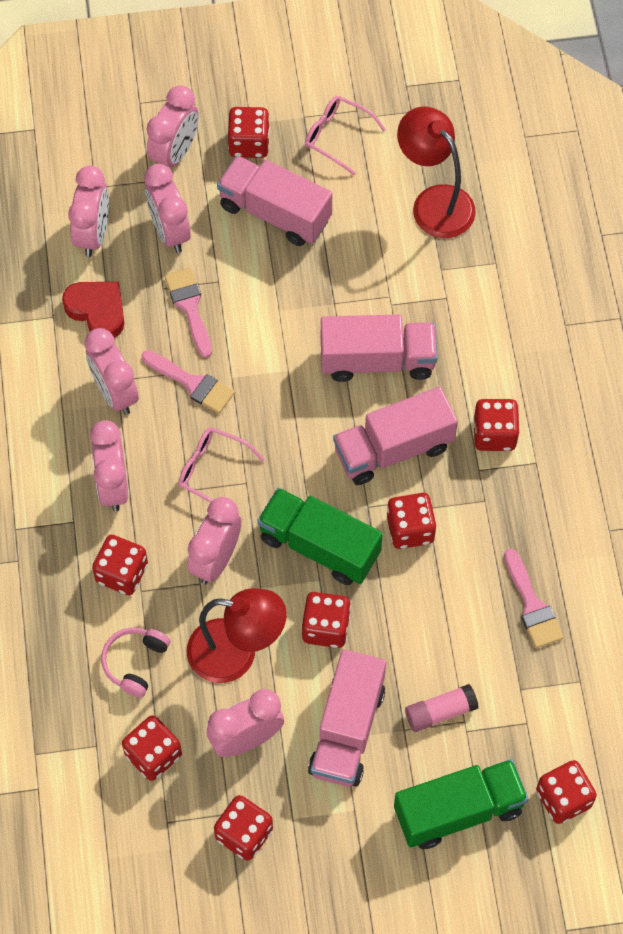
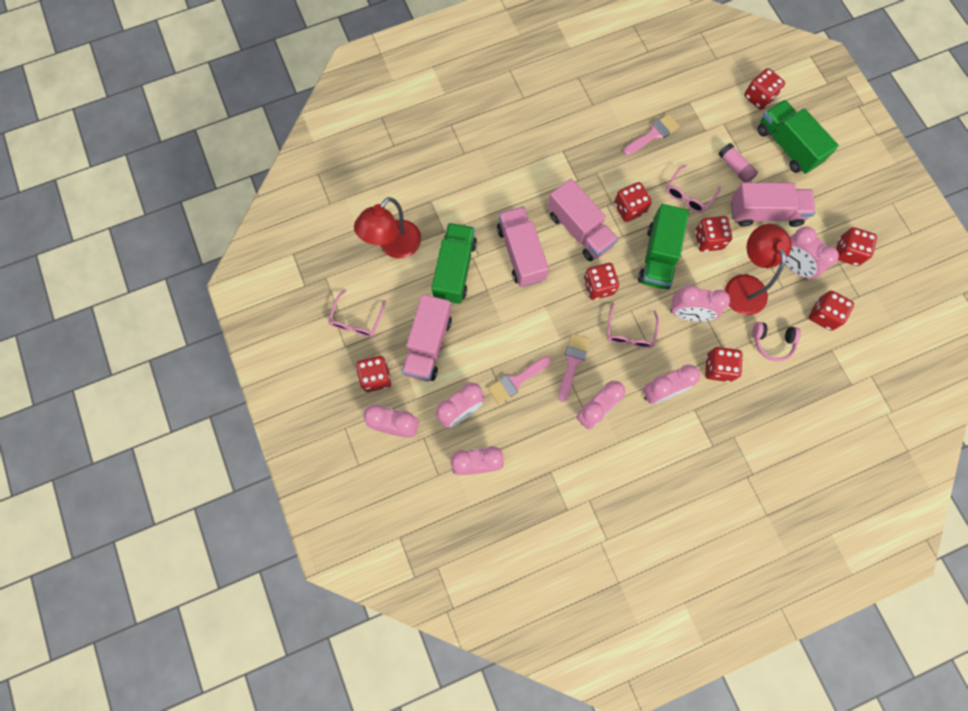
camera: 105 degrees left, 10 degrees up
(97, 311) = (537, 442): red heart -> none
(376, 269) = (455, 270): none -> green truck
(410, 624) = (689, 195): none -> pink glasses
(494, 434) = (551, 176): red dice -> red dice (598, 286)

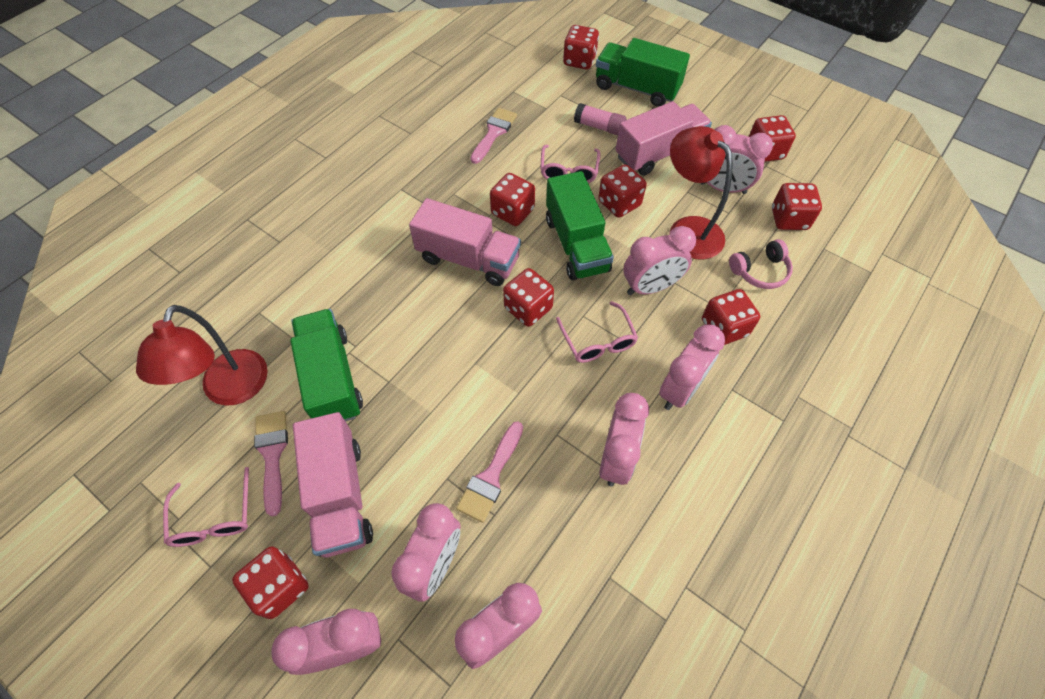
camera: 30 degrees left, 15 degrees down
(521, 254) = (410, 318): pink truck -> none
(572, 363) = (551, 413): pink brush -> pink brush (272, 454)

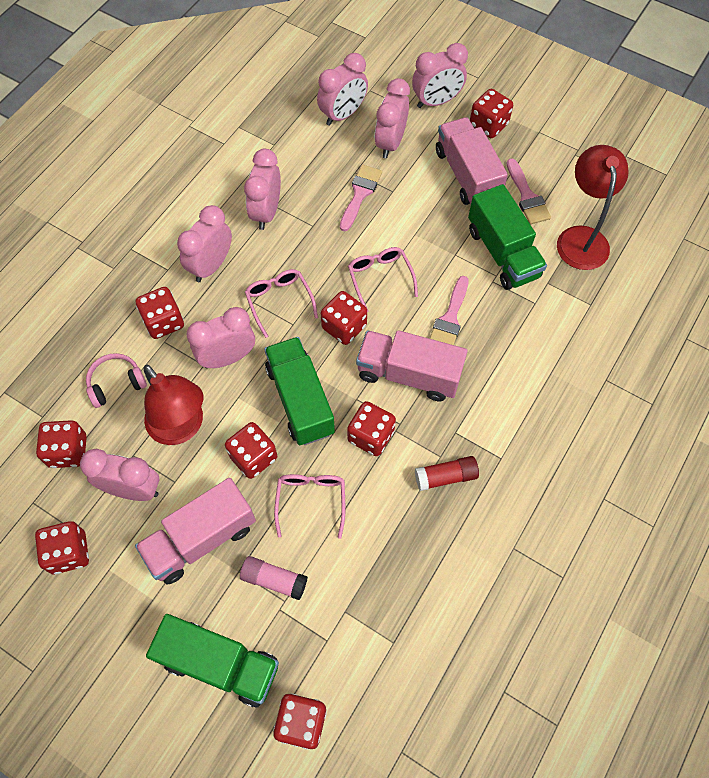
camera: 175 degrees right, 5 degrees up
(214, 517) = (550, 156): pink glasses -> pink glasses (380, 278)
(452, 179) = (446, 477): none -> red glue stick
(494, 133) = (408, 557): pink brush -> pink brush (449, 319)

